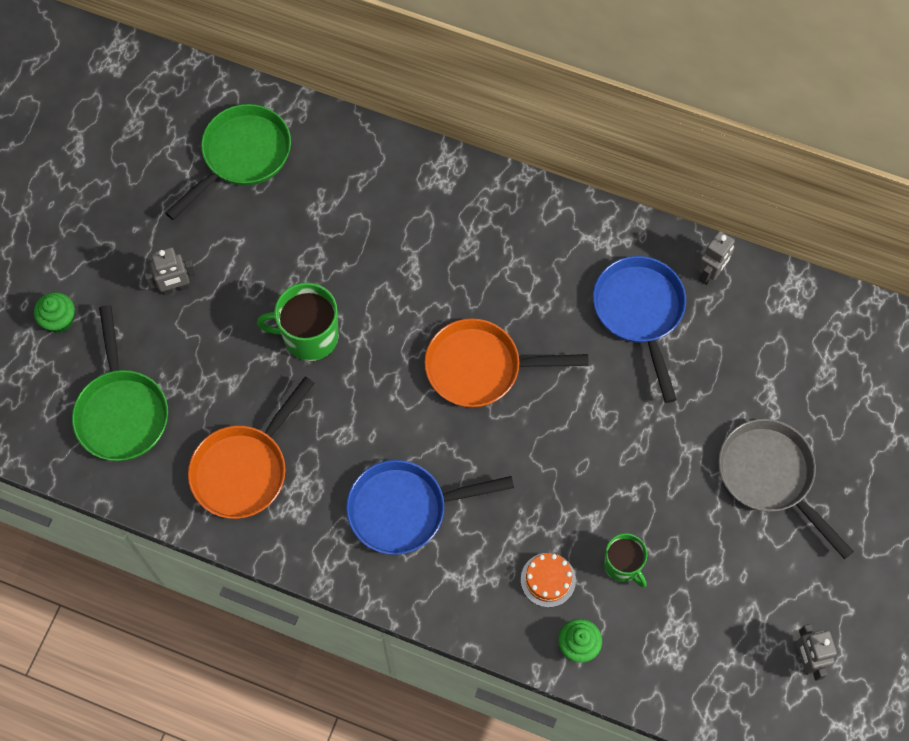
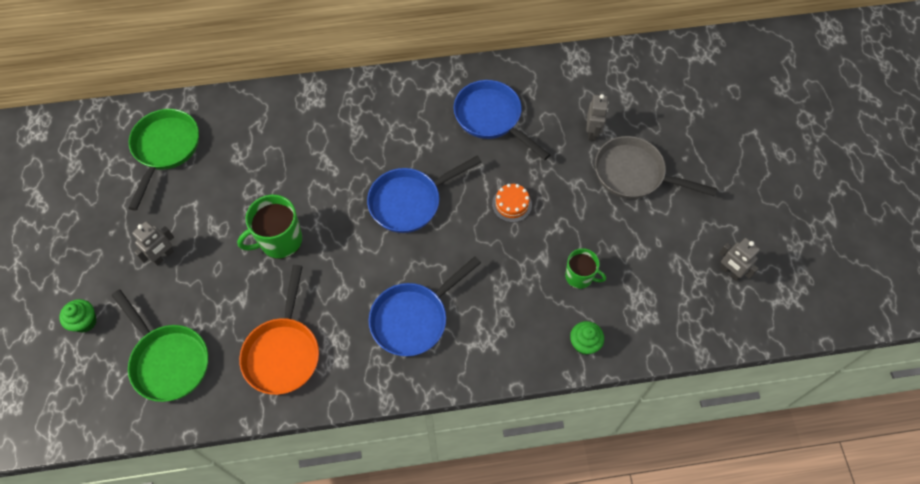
camera: 30 degrees left, 5 degrees down
(481, 368) = (410, 202): orange pan -> blue pan
(548, 580) = (538, 312): orange cake -> orange cake (512, 204)
(710, 273) = (520, 74): grey robot -> grey robot (592, 132)

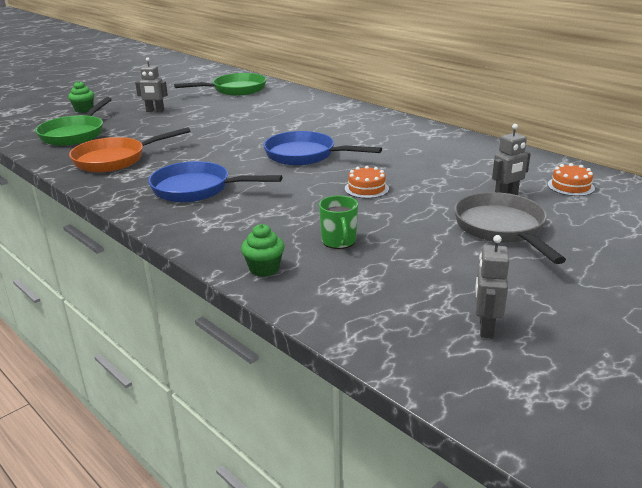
camera: 55 degrees right, 35 degrees down
(279, 240) = (209, 132): green mug -> none
(491, 118) = (435, 156): blue pan -> none
(609, 86) = (570, 186): none -> orange cake

